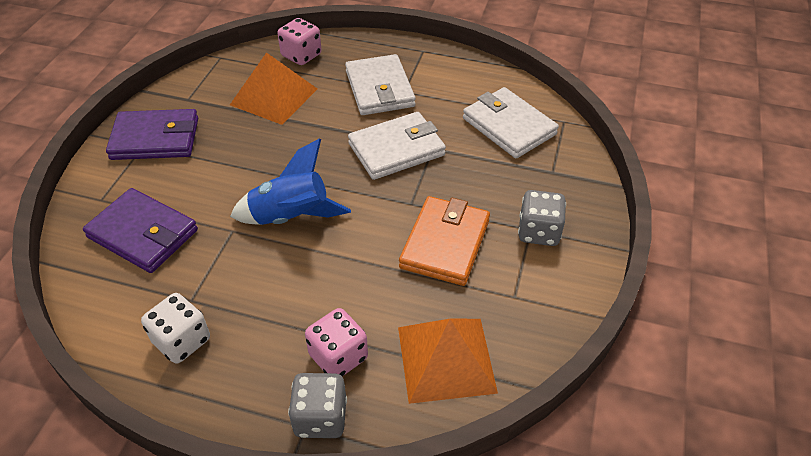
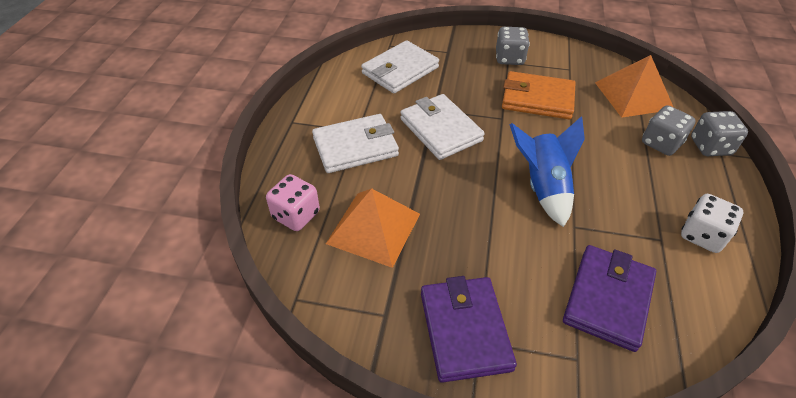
camera: 95 degrees left, 0 degrees up
(338, 356) = (661, 143): pink dice -> grey dice

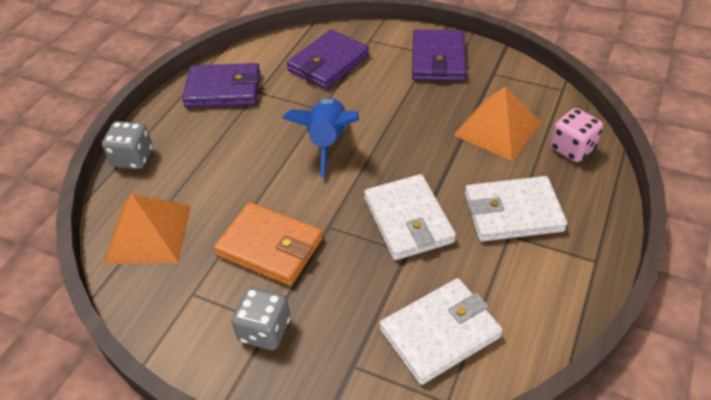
camera: 165 degrees left, 0 degrees up
(661, 143) = (178, 168): grey dice -> none
(702, 235) = (223, 90): white dice -> purple wallet

